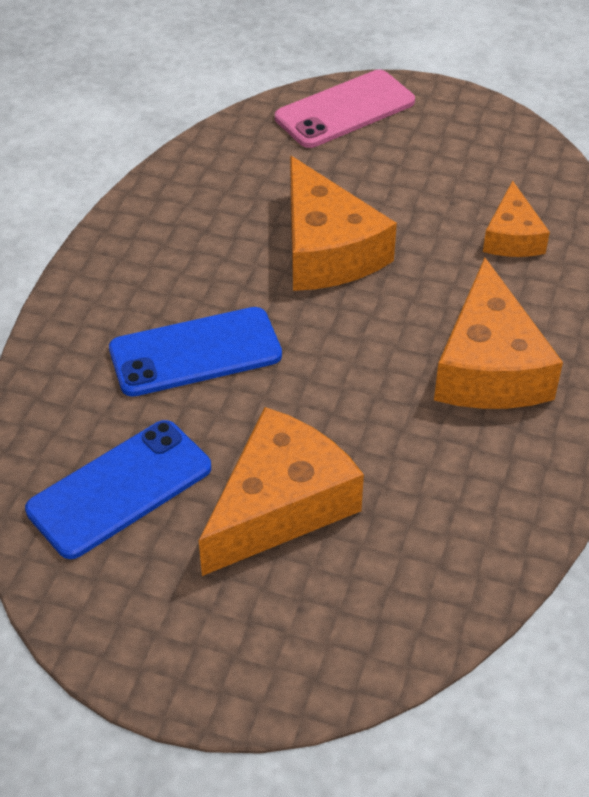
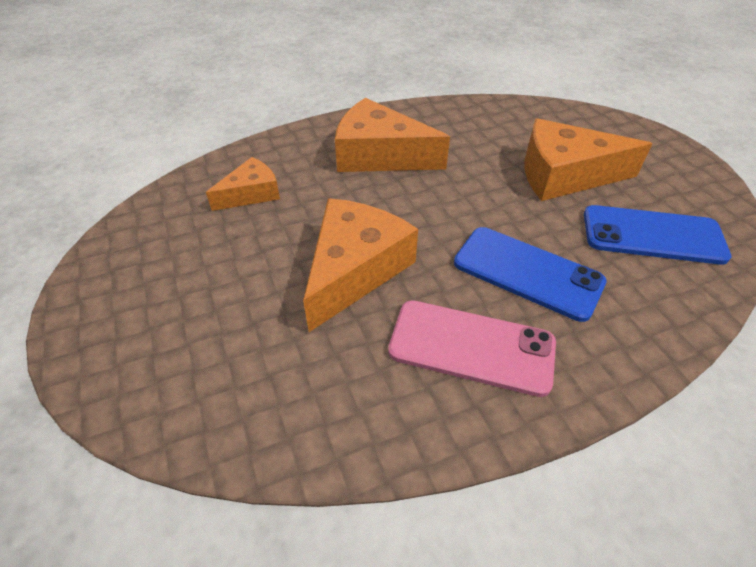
camera: 130 degrees left, 0 degrees up
(345, 110) = (142, 373): pink phone -> pink phone (471, 347)
(489, 366) = (379, 155): orange cheese -> orange cheese turned 120 degrees counterclockwise

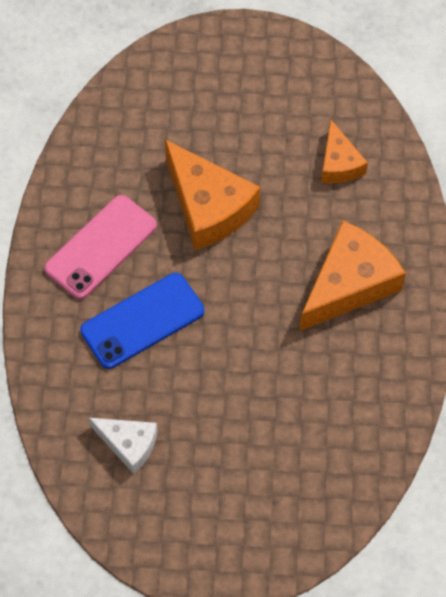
camera: 115 degrees right, 15 degrees up
(564, 175) = (239, 430): orange cheese -> none
(652, 235) = (128, 444): blue phone -> white cheese

